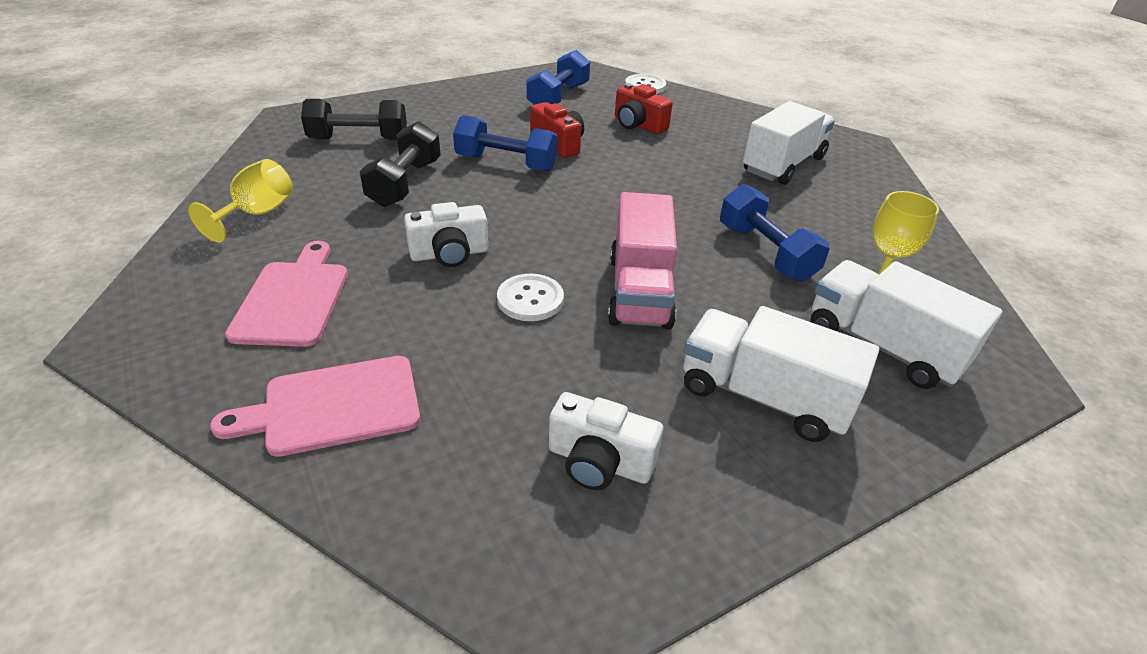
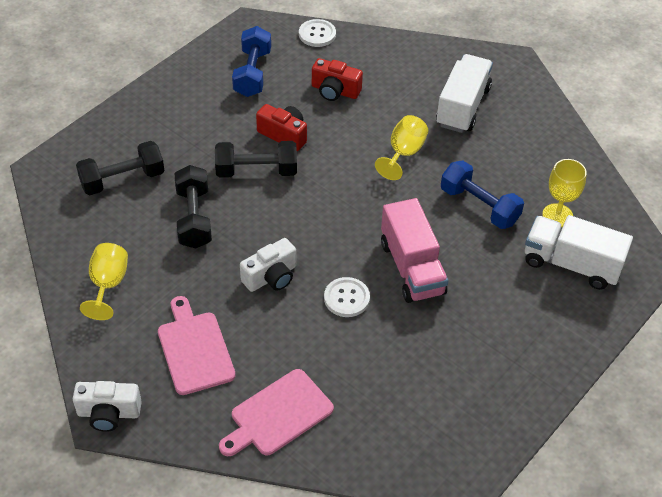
camera: 20 degrees left, 10 degrees up
(506, 163) = (256, 171): blue dumbbell -> black dumbbell
(599, 462) = (443, 397): white camera -> white camera (109, 413)
(690, 186) = (403, 153): none -> yellow goblet
(763, 397) = (514, 325): white truck -> none

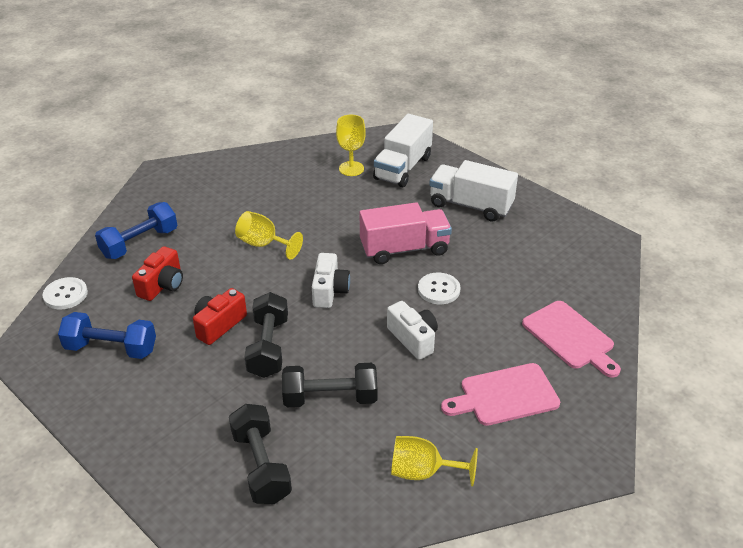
camera: 85 degrees left, 10 degrees down
(109, 413) = (590, 462): white camera -> white camera (329, 291)
(462, 107) = (211, 205): white truck -> white truck (471, 205)
(479, 206) = (336, 206): blue dumbbell -> blue dumbbell (140, 243)

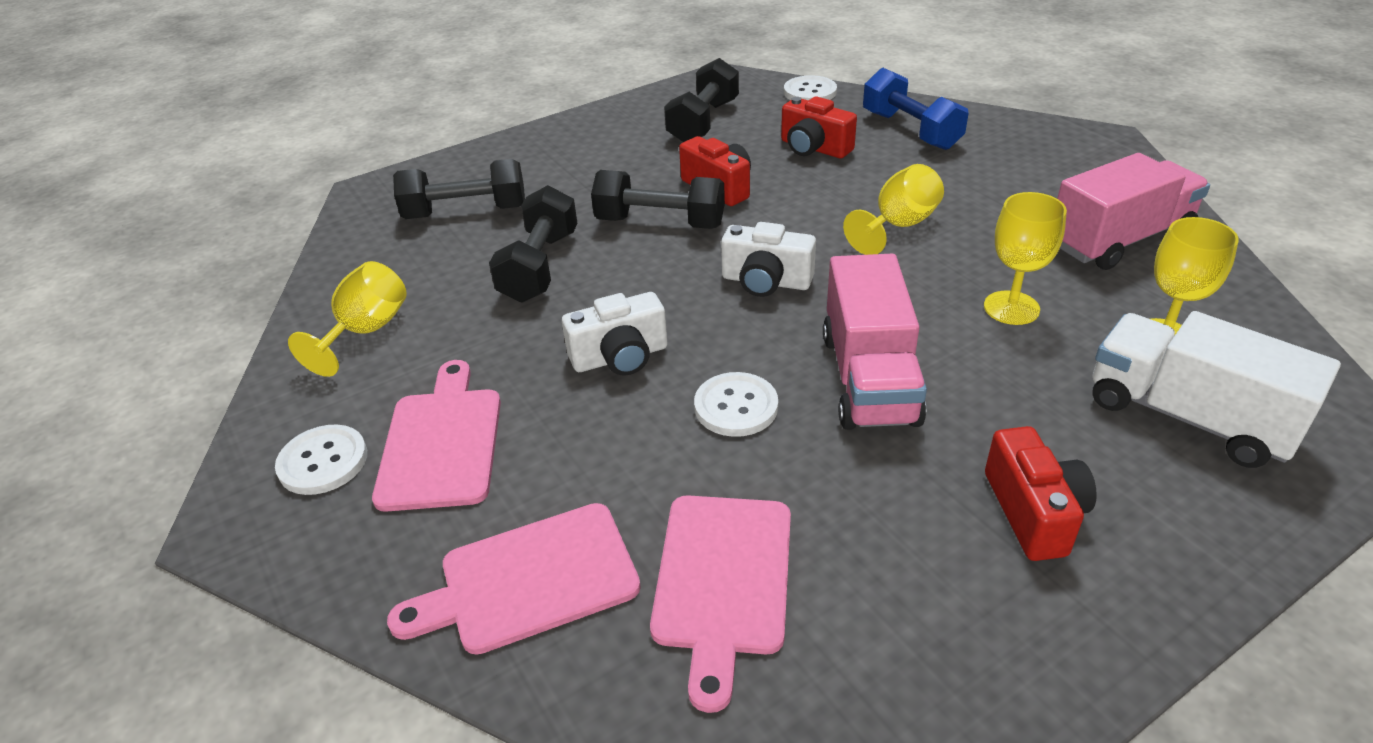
camera: 105 degrees right, 0 degrees up
(111, 348) = (703, 122): blue dumbbell -> black dumbbell
(272, 174) = (1119, 240): none -> pink truck
(338, 207) = (1011, 308): none -> yellow goblet
(471, 205) = (1034, 512): white truck -> red camera
(539, 444) = (323, 462): none -> white button
(542, 281) = (722, 580): none -> pink cutting board

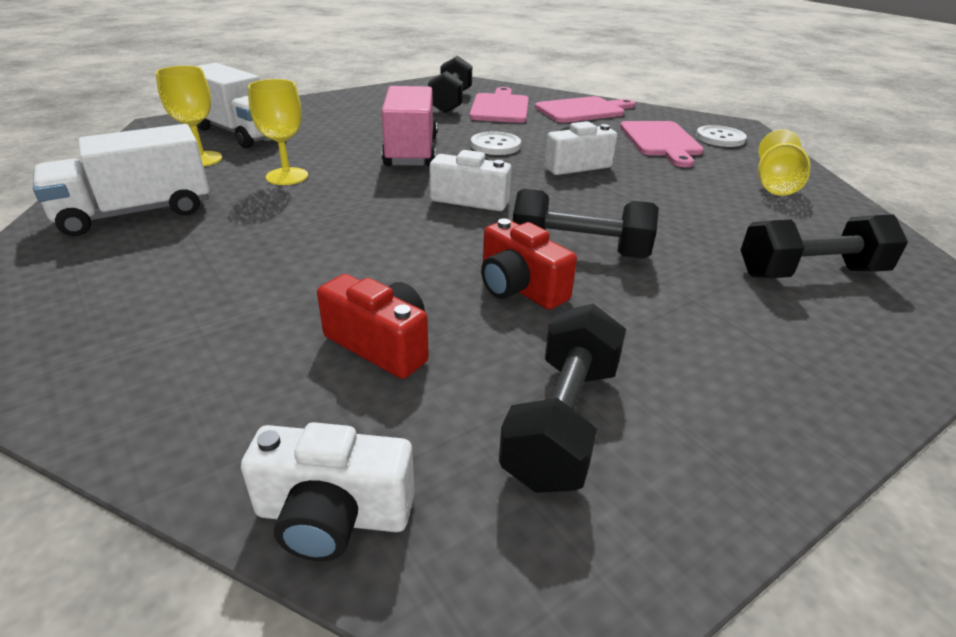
camera: 175 degrees right, 5 degrees down
(540, 266) = (677, 218): black dumbbell -> black dumbbell (451, 102)
(810, 92) = (333, 515): white button -> white camera
(898, 225) = (330, 235): yellow goblet -> none
(910, 130) = (209, 373): blue dumbbell -> none
(1034, 512) = (355, 114): red camera -> none
(1119, 240) = (136, 213): pink truck -> white truck

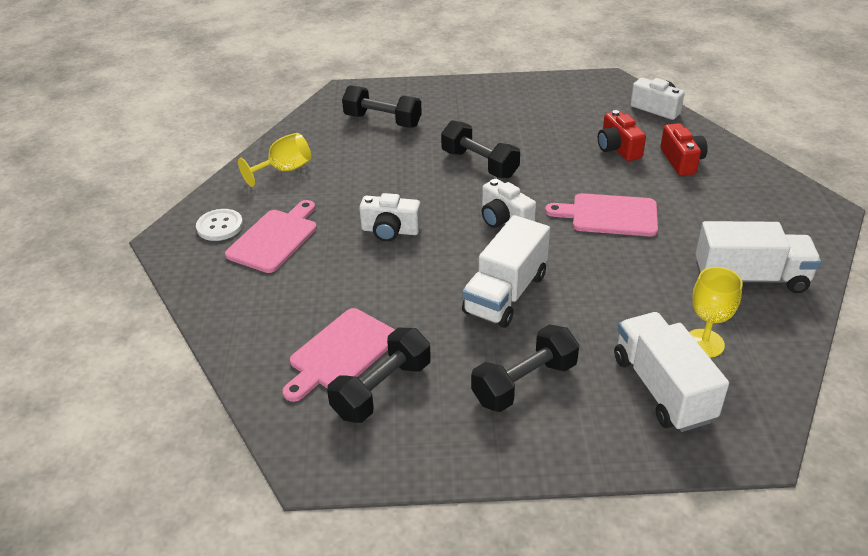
camera: 145 degrees left, 5 degrees up
(287, 176) = (630, 290): yellow goblet -> none
(411, 151) = (505, 293): pink truck -> white truck
(495, 145) = (423, 279): white button -> none
(519, 288) = (534, 154): red camera -> red camera (681, 161)
(562, 422) = (567, 108): black dumbbell -> black dumbbell (524, 383)
(583, 110) = (262, 315): pink cutting board -> pink cutting board (609, 215)

